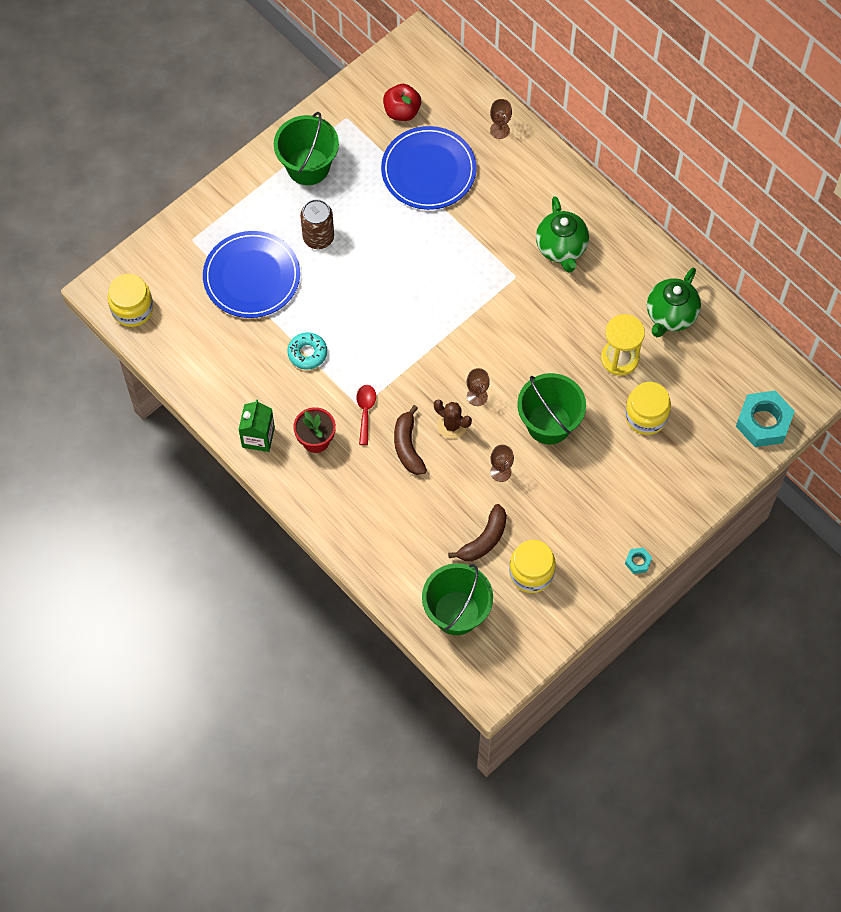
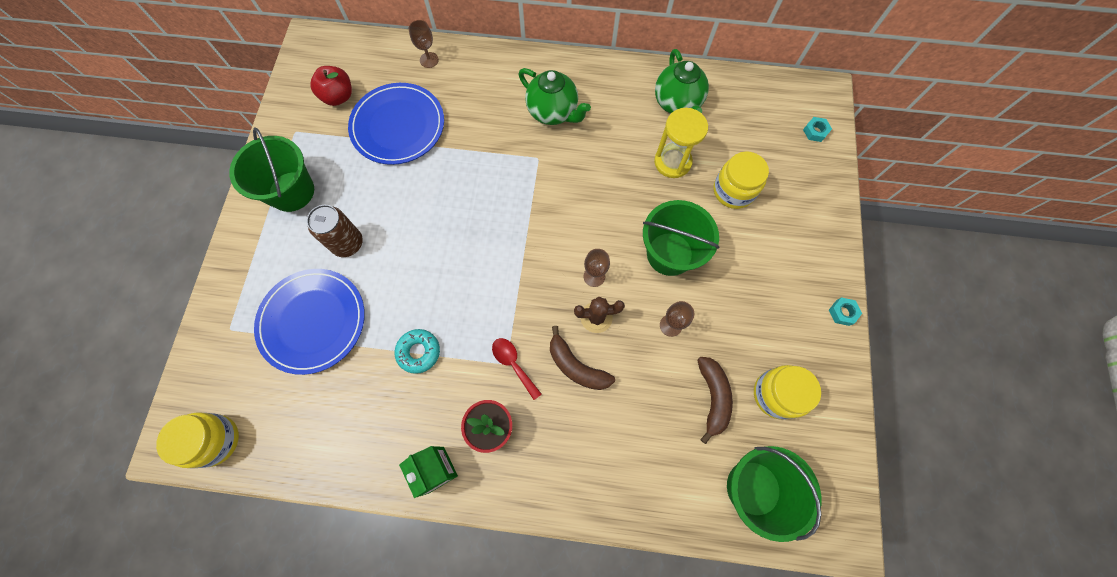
camera: 40 degrees left, 5 degrees up
(763, 422) = (815, 131): turquoise nut -> turquoise nut, size x0.46

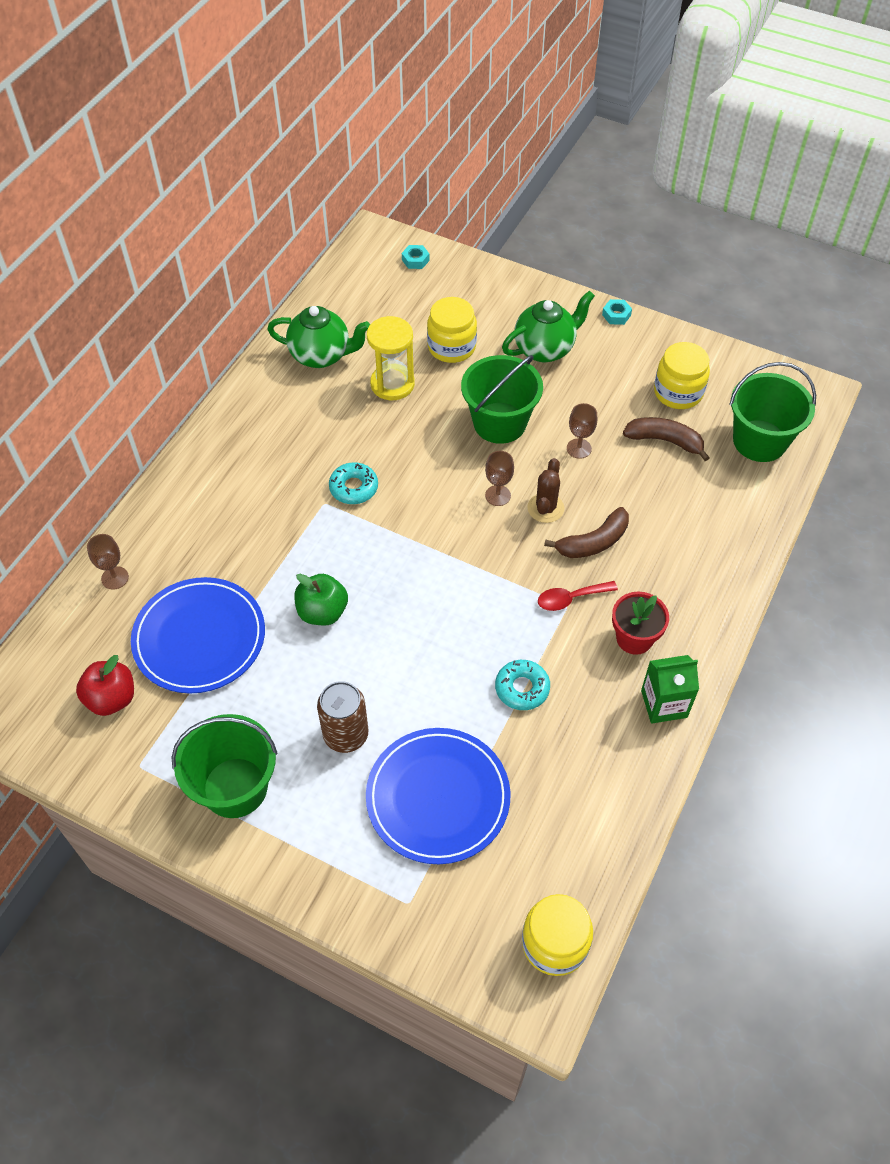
camera: 70 degrees left, 15 degrees down
(442, 192) = (322, 612): none -> green apple
(553, 112) = (270, 470): green teapot -> green teapot (545, 349)
(559, 172) = (353, 488): none -> turquoise donut

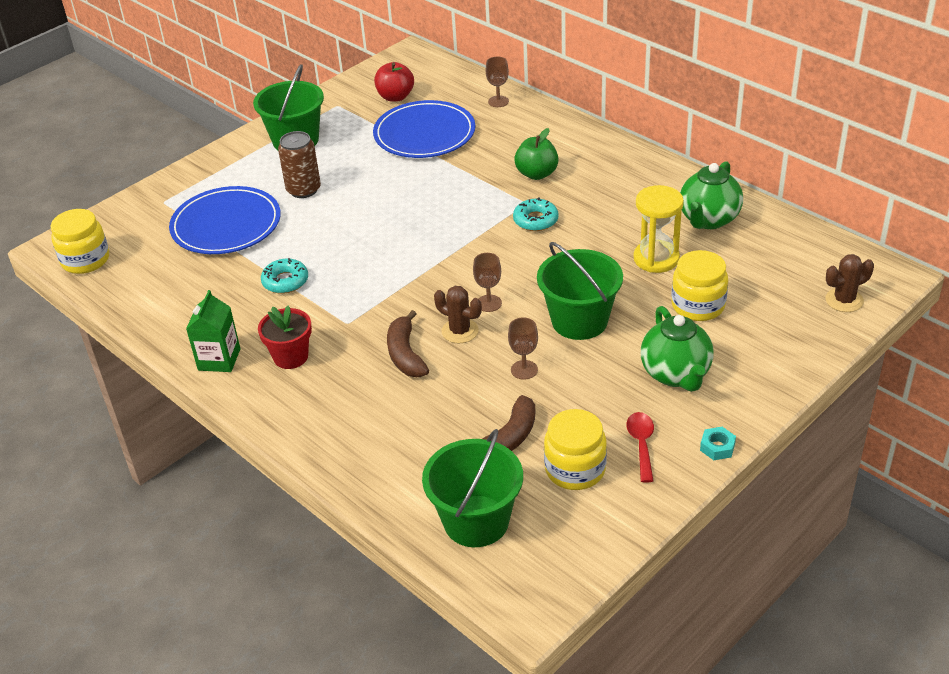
camera: 110 degrees right, 15 degrees down
(322, 612) = (416, 190): green apple -> green apple (536, 174)
(415, 260) = (844, 300): turquoise nut -> brown cactus
(570, 598) = (353, 326): red spoon -> red spoon (641, 444)

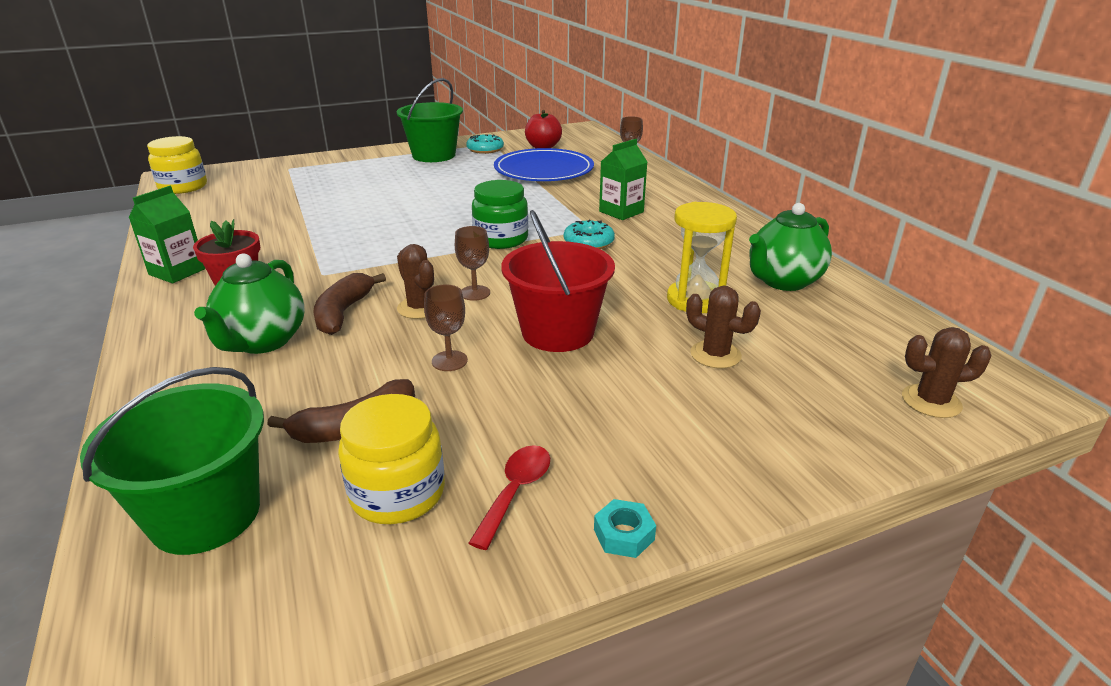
camera: 20 degrees right, 10 degrees down
(226, 225) = (314, 189): blue plate -> none
(285, 281) = (310, 233): turquoise donut -> turquoise donut (485, 149)
(303, 190) = (403, 182): brown can -> none
(460, 238) = (501, 239): none -> green jar
(536, 174) = (621, 212): green apple -> green carton
(579, 321) = (558, 332): green bucket -> red bucket
(676, 374) = (632, 420): green teapot -> green teapot (262, 341)
(698, 305) = (715, 355): yellow jar -> brown cactus

